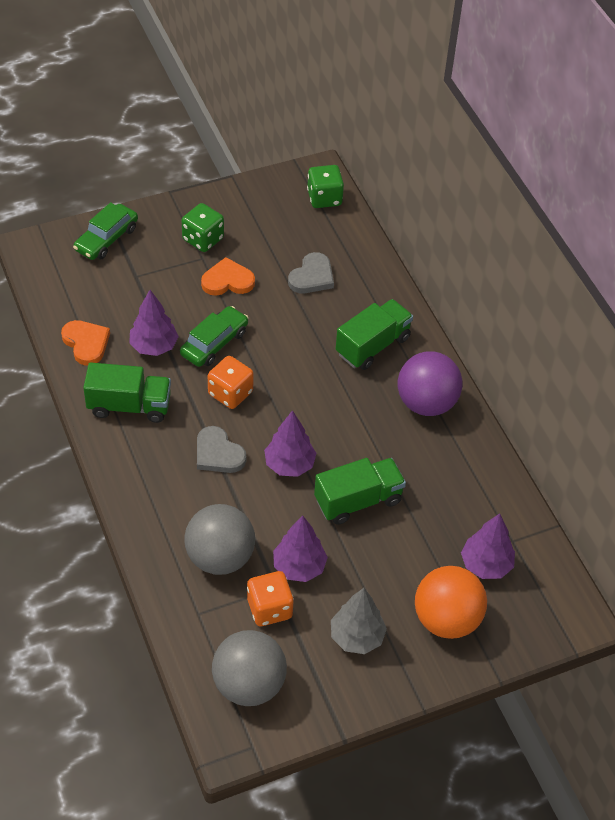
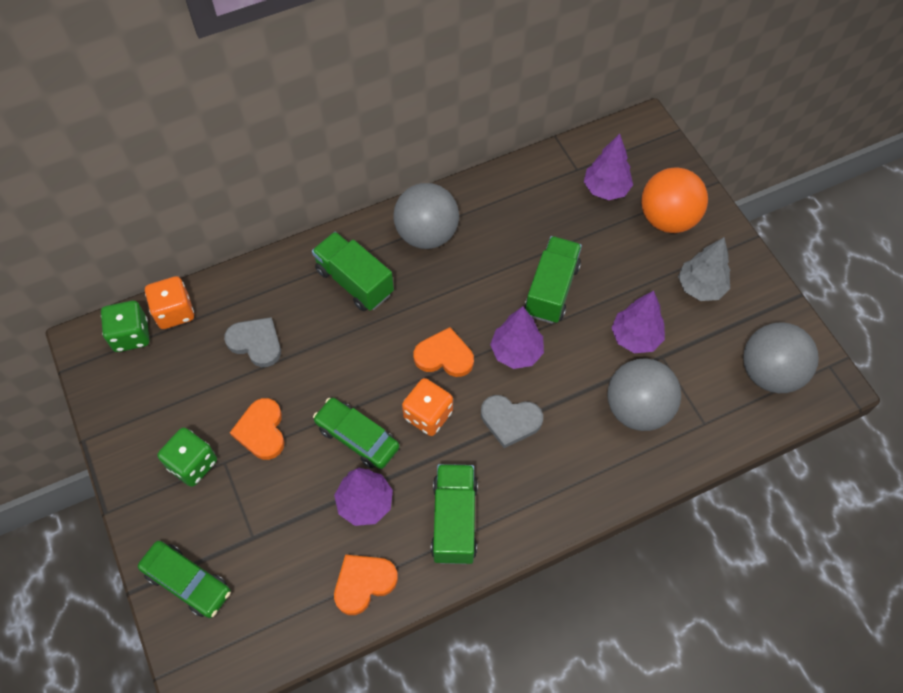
camera: 90 degrees left, 10 degrees up
(218, 453) = (510, 421): grey heart -> grey heart turned 60 degrees clockwise
(269, 608) = (686, 360): orange dice -> orange dice (174, 312)
(289, 409) = (444, 356): none -> orange heart
(358, 501) = (551, 290): green truck -> green truck turned 45 degrees clockwise
(426, 403) = (427, 234): purple ball -> grey ball

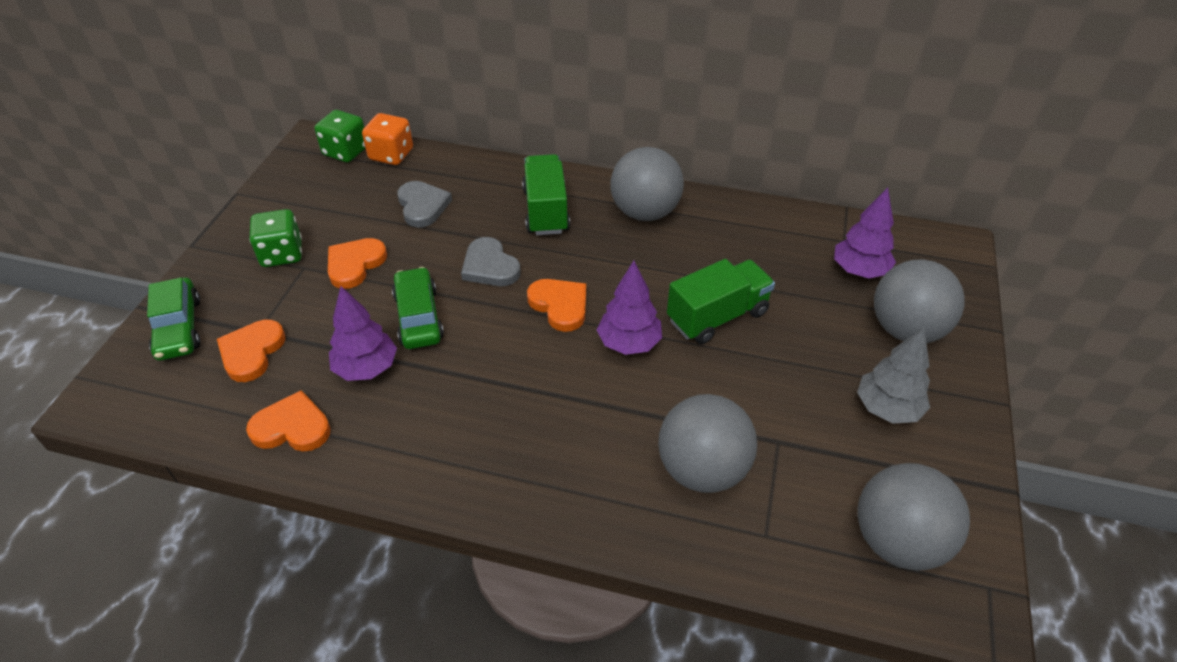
camera: 40 degrees right, 15 degrees down
(268, 556) = (252, 352): none -> orange heart
(428, 415) = (495, 339): orange dice -> none
(454, 520) = (421, 436): green truck -> none
(510, 421) = (562, 393): grey heart -> grey heart (490, 266)
(635, 337) = (765, 406): purple tree -> none
(667, 219) = (906, 330): orange ball -> grey ball

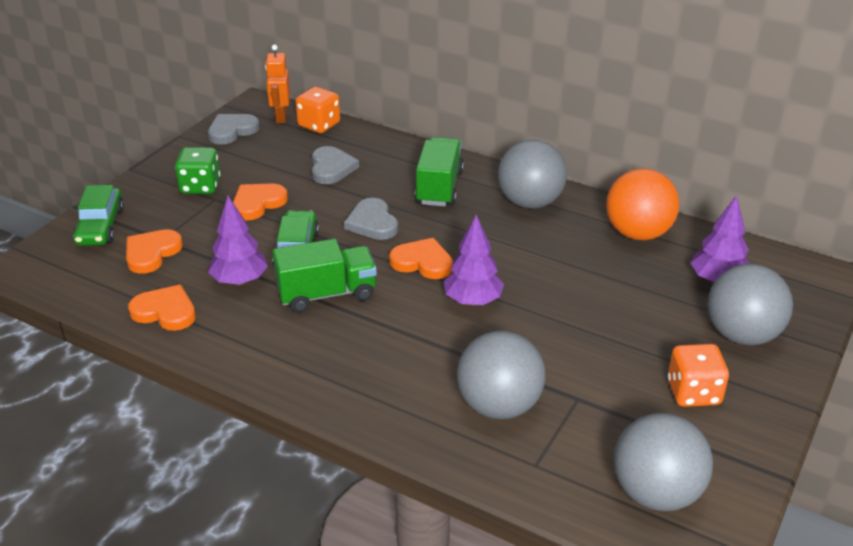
camera: 15 degrees right, 10 degrees down
(296, 177) = (232, 131): none -> grey heart
(345, 151) = (280, 117): green dice -> orange robot
(560, 305) = (422, 262): orange heart -> orange heart turned 45 degrees counterclockwise
(717, 316) = (563, 294): green truck -> green truck (327, 294)
(763, 230) = (637, 233): none -> orange ball
(887, 408) = (693, 392): grey tree -> orange dice

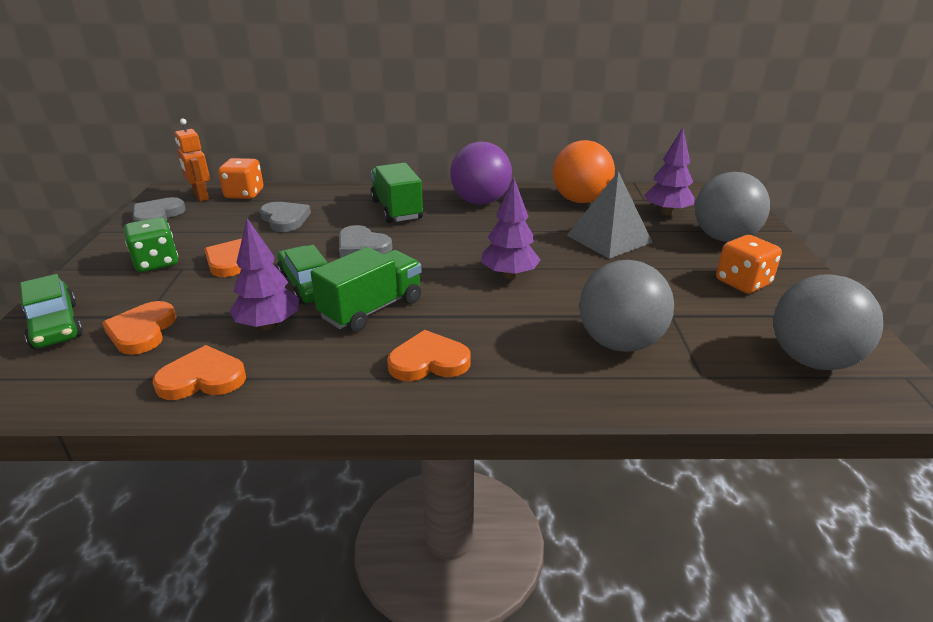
camera: 30 degrees left, 5 degrees down
(422, 262) = (436, 261): orange heart -> orange heart (428, 361)
(530, 202) = (480, 202): grey ball -> purple ball
(614, 292) = (609, 238): none -> grey pyramid

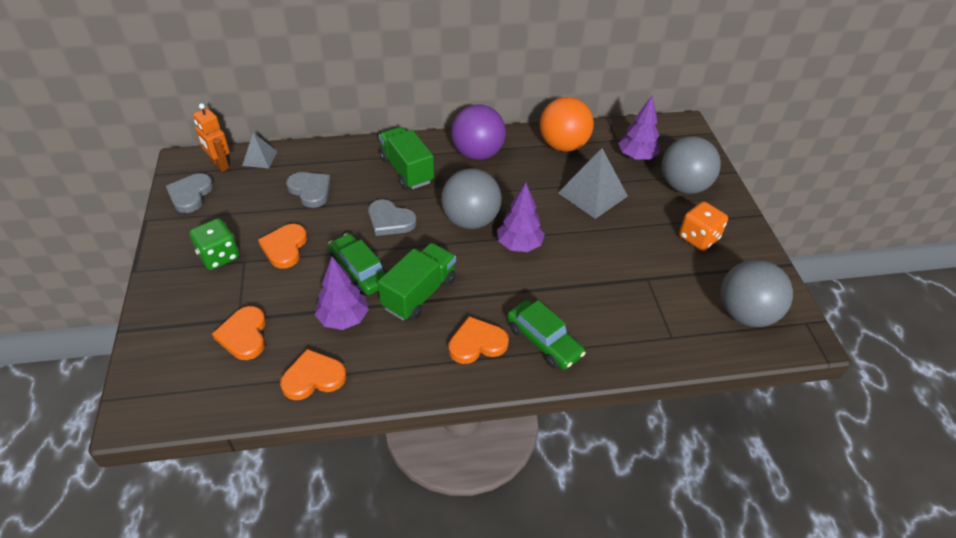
camera: 10 degrees left, 15 degrees up
(55, 325) = (169, 336): green car -> green car (544, 341)
(244, 194) = (260, 158): orange dice -> grey pyramid
(619, 343) = (612, 310): grey ball -> grey ball (470, 220)

